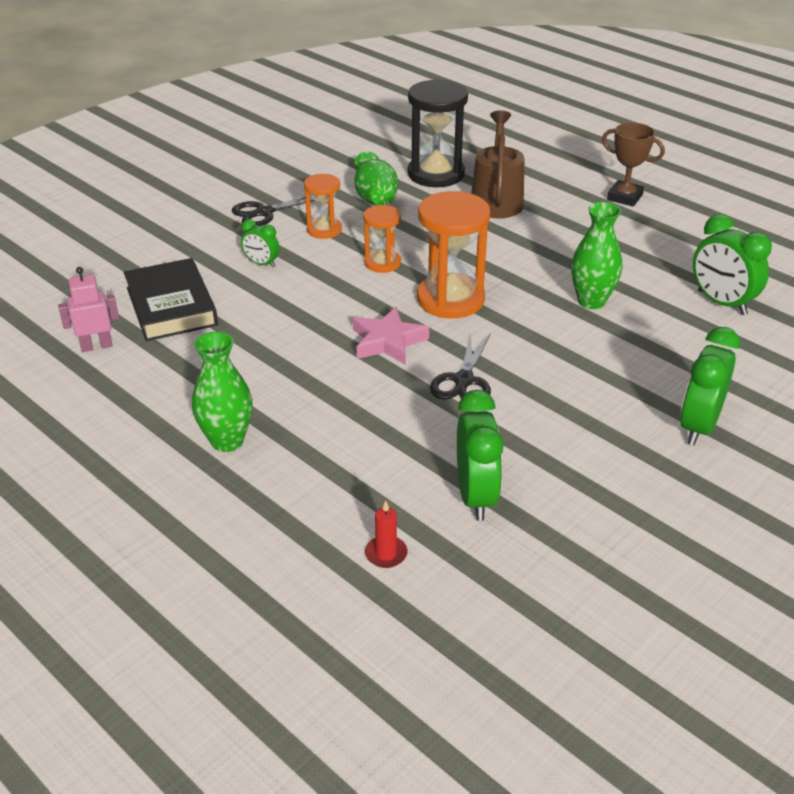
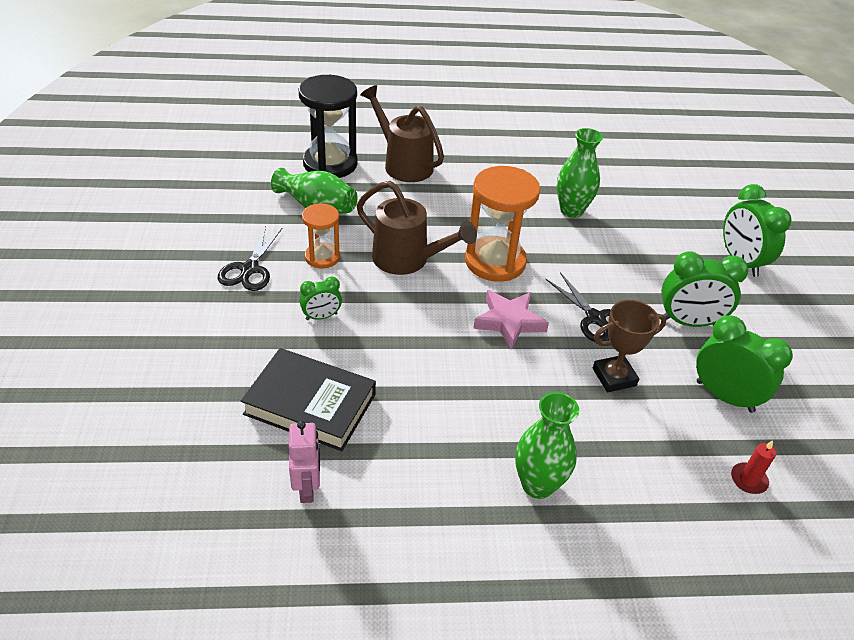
camera: 50 degrees left, 5 degrees up
(96, 346) = (307, 488): pink robot -> pink robot turned 150 degrees clockwise
(382, 263) = (408, 260): orange hourglass -> brown watering can
(624, 197) = (476, 121): brown trophy -> brown trophy (614, 377)
(721, 303) = (632, 170): green clock -> green clock (688, 322)

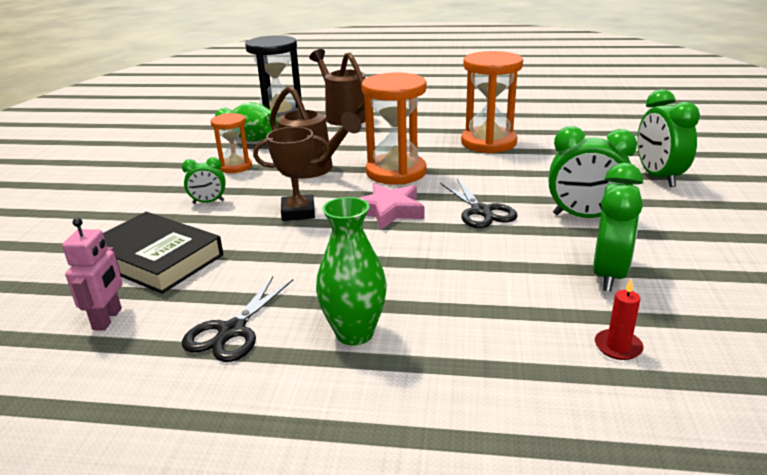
camera: 15 degrees right, 15 degrees down
(249, 269) = (166, 172): black scissors -> black scissors (232, 331)
(571, 210) = (488, 143): green vase -> orange hourglass
(614, 377) = (483, 253): brown trophy -> brown trophy (298, 212)
(724, 396) = (608, 274): green clock -> green clock turned 60 degrees clockwise

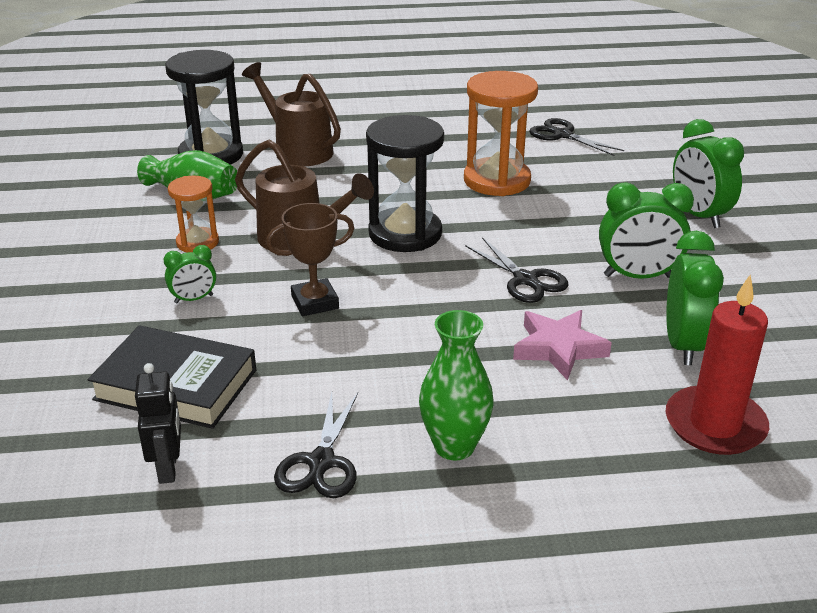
camera: 15 degrees left, 5 degrees up
(108, 319) = (168, 468): pink robot -> black robot
(389, 211) = (421, 289): pink star -> pink star (558, 348)
(396, 172) = (405, 234): orange hourglass -> black hourglass
(557, 117) = (562, 135): none -> black scissors
(618, 347) = (715, 425): red candle -> red candle, size x2.20

